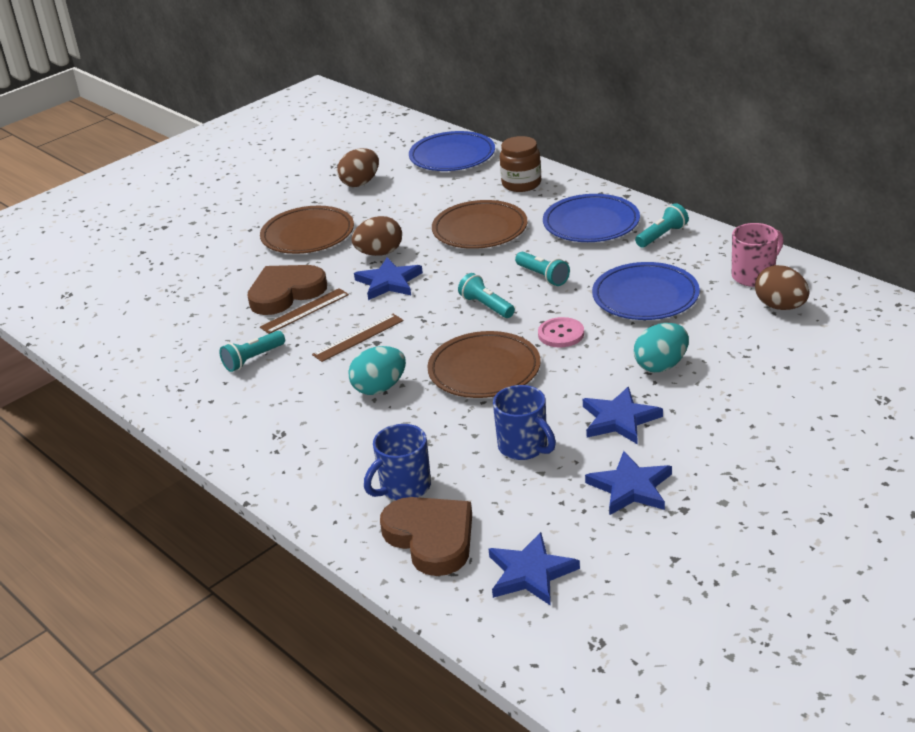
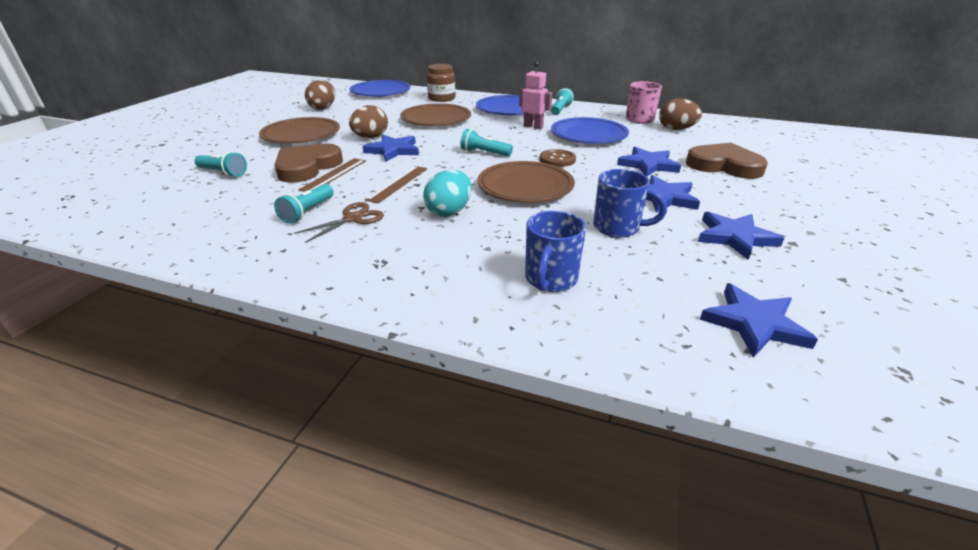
camera: 30 degrees left, 0 degrees up
(287, 377) = (353, 219): none -> brown scissors
(431, 538) = (626, 317): brown heart -> brown heart (724, 165)
(543, 276) = (507, 134): turquoise flashlight -> turquoise flashlight (223, 173)
(561, 334) = (557, 159): pink button -> brown button
(589, 266) = (533, 126): none -> pink robot
(661, 365) = (648, 165): turquoise egg -> blue star

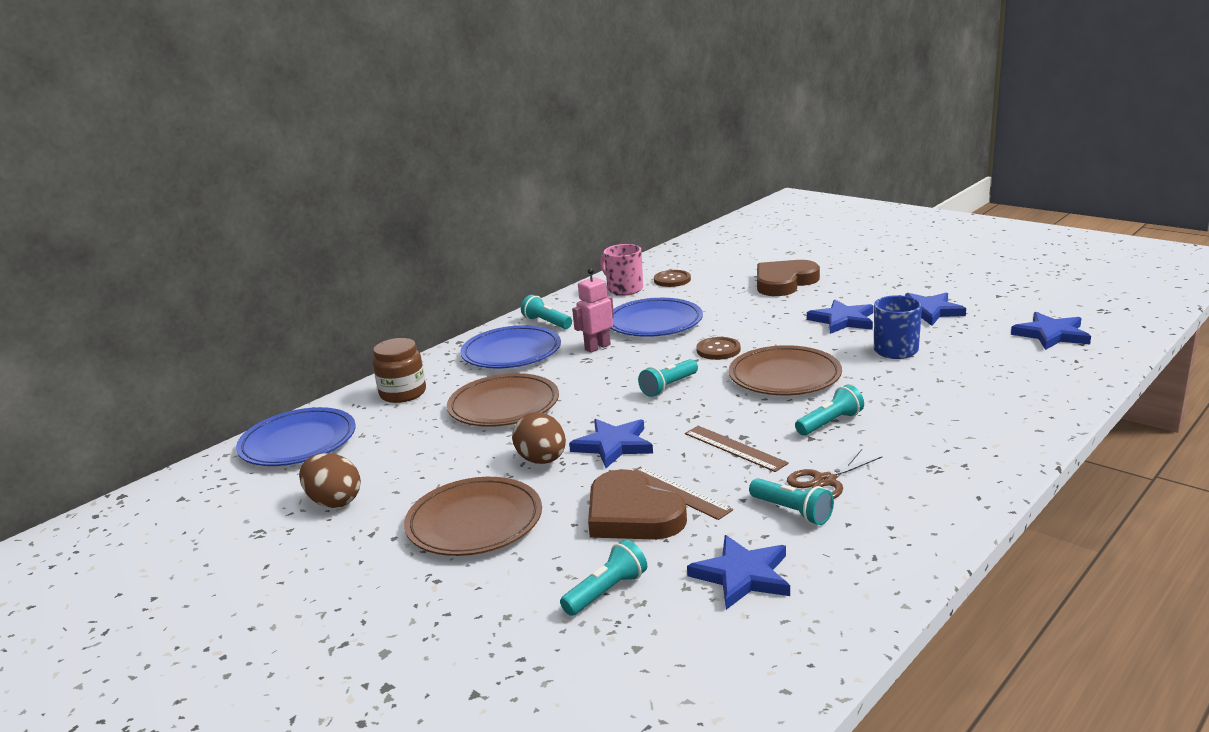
camera: 65 degrees left, 10 degrees down
(353, 219) = (825, 481): brown scissors -> brown scissors turned 105 degrees counterclockwise
(449, 211) = (830, 423): turquoise egg -> turquoise flashlight
(550, 279) = (982, 391): blue mug -> none
(648, 165) = (762, 311): blue star -> blue star (742, 576)
(676, 129) = (672, 280): brown egg -> brown button

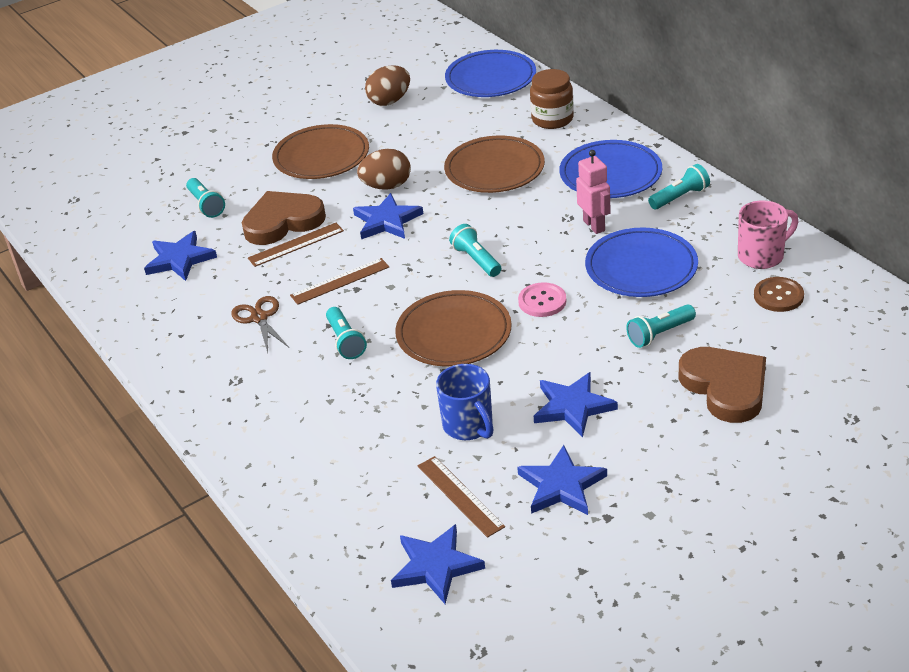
camera: 105 degrees right, 15 degrees up
(718, 350) = (542, 301): brown button -> pink button
(792, 511) = (232, 293): turquoise flashlight -> turquoise flashlight (659, 334)
(974, 339) = (460, 496): none -> brown ruler

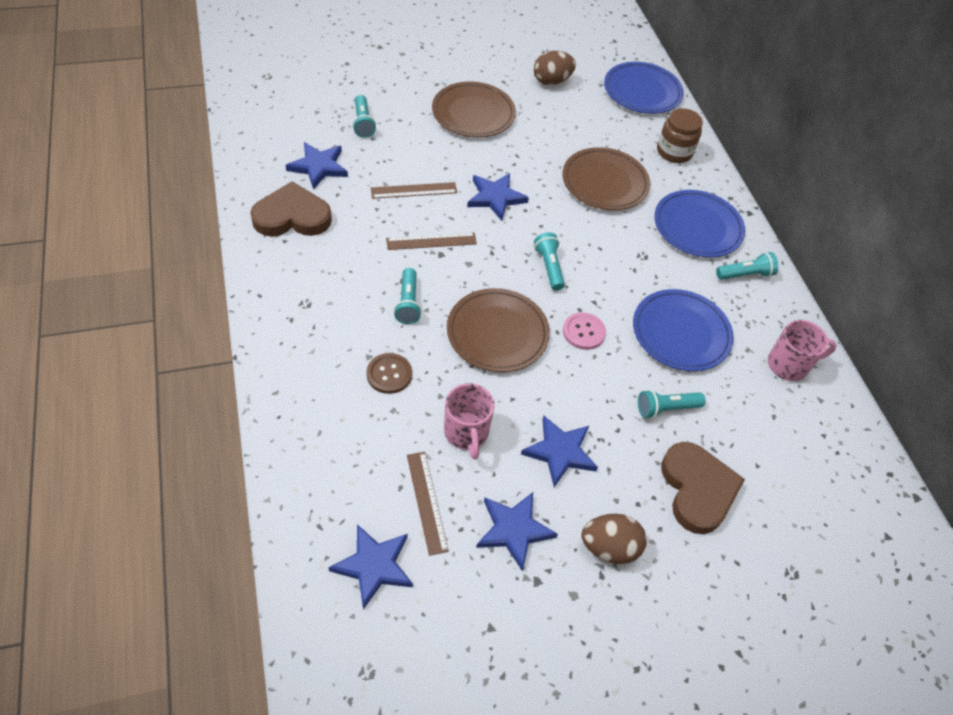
camera: 10 degrees right, 15 degrees up
(259, 318) = (352, 250): brown scissors -> none
(282, 222) = (414, 164): brown heart -> brown heart (292, 216)
(386, 186) = (511, 163): brown egg -> brown egg (609, 547)
(469, 426) = (466, 433): blue mug -> pink mug
(594, 225) = (661, 273): pink robot -> none
(778, 296) = (784, 413): brown button -> brown button (389, 374)

